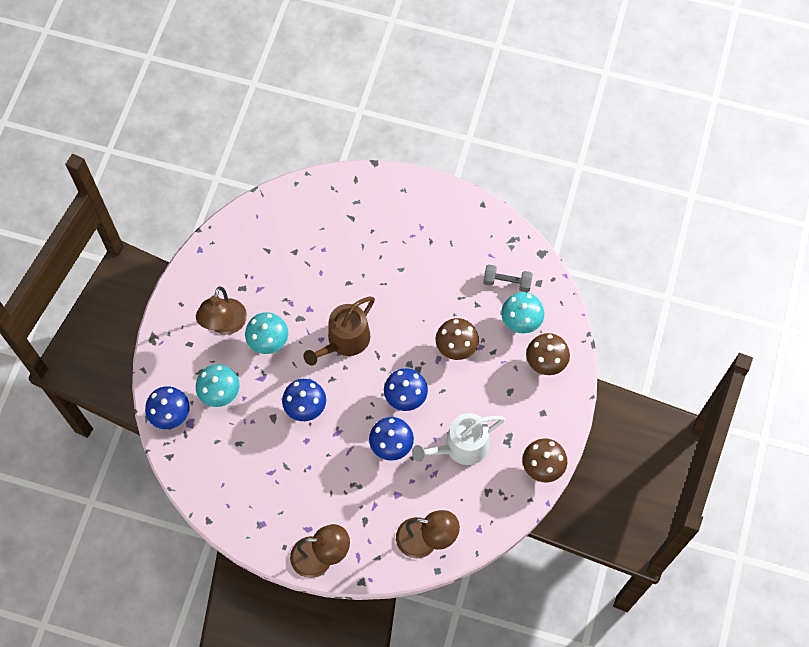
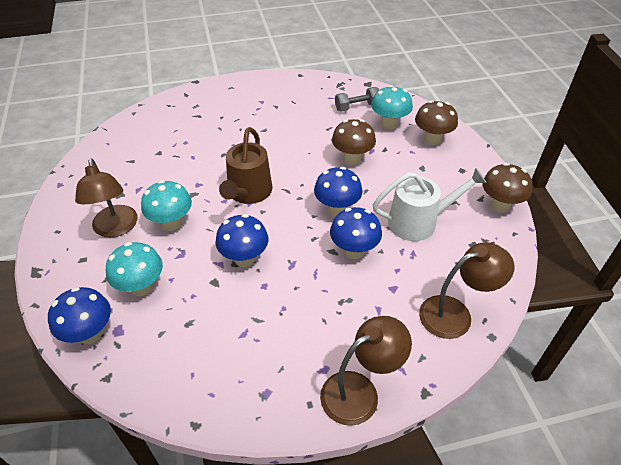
camera: 30 degrees left, 20 degrees down
(461, 446) = (418, 222): white watering can -> white watering can turned 135 degrees counterclockwise

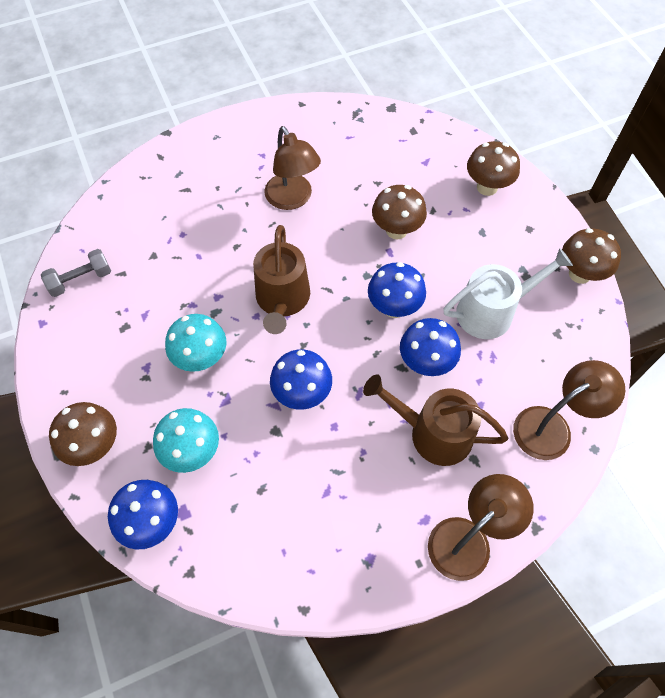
camera: 10 degrees left, 15 degrees up
(66, 271) = (95, 446): none -> brown mushroom
(116, 228) = (135, 376): brown lamp -> brown lamp (292, 199)
(348, 303) = (433, 433): none -> brown watering can
(357, 107) = (385, 148): grey dumbbell -> grey dumbbell (81, 280)
(389, 124) = (431, 170): turquoise mushroom -> none

